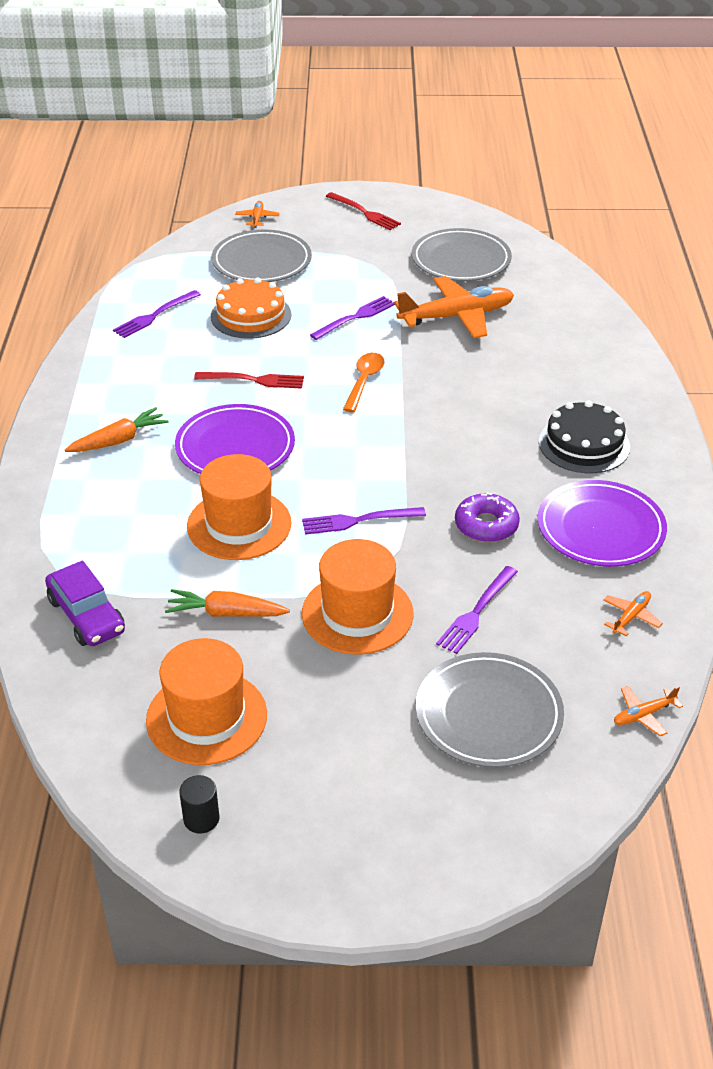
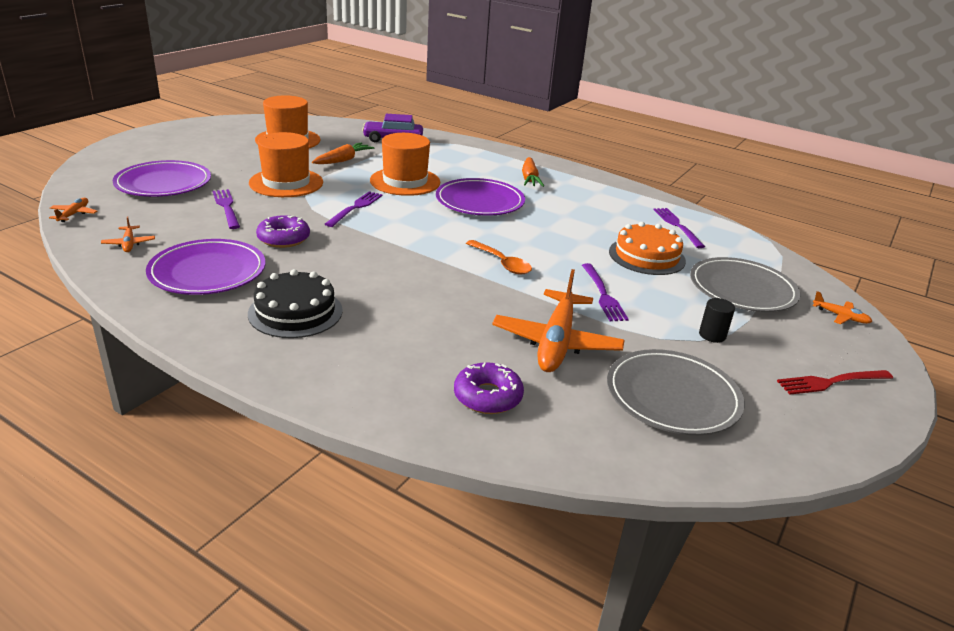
camera: 120 degrees right, 10 degrees down
(201, 819) = (240, 126): black cylinder -> black cylinder (712, 335)
(254, 380) = (551, 229): red fork -> none
(488, 714) = (163, 183): grey plate -> purple plate
(556, 321) = (487, 396): none -> purple donut

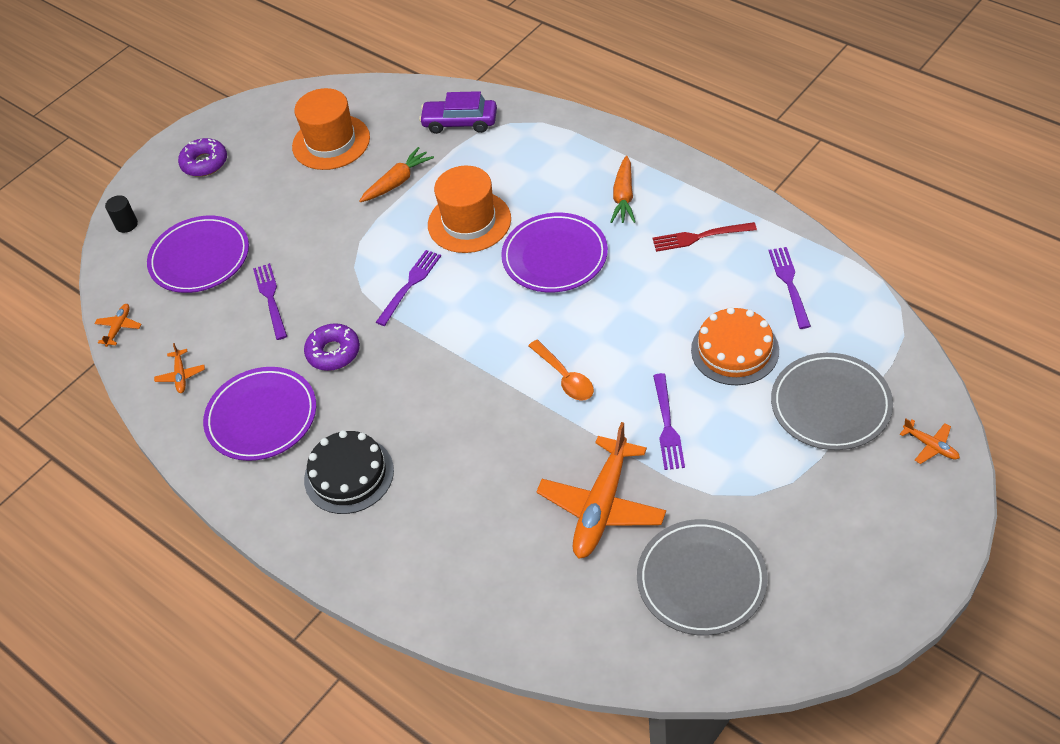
camera: 15 degrees right, 20 degrees up
(286, 183) = (332, 241): orange hat -> none
(487, 396) = (523, 586): purple donut -> purple donut (204, 163)
(712, 335) = (770, 486): black cylinder -> black cylinder (126, 224)
(831, 382) = (874, 553): red fork -> red fork (699, 237)

